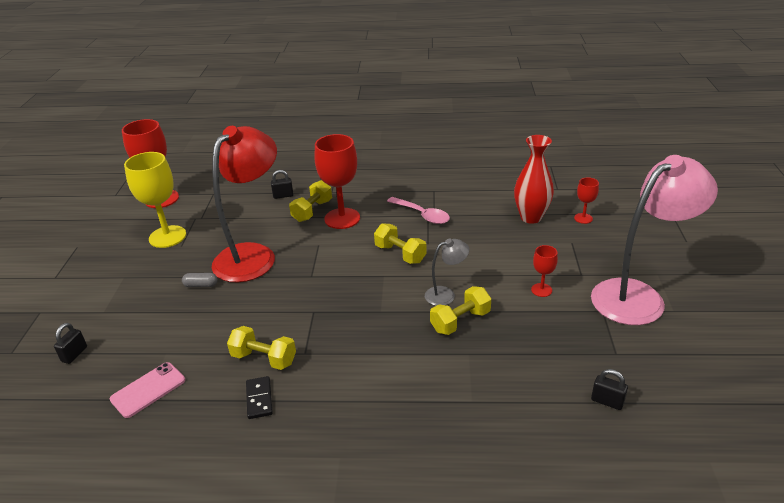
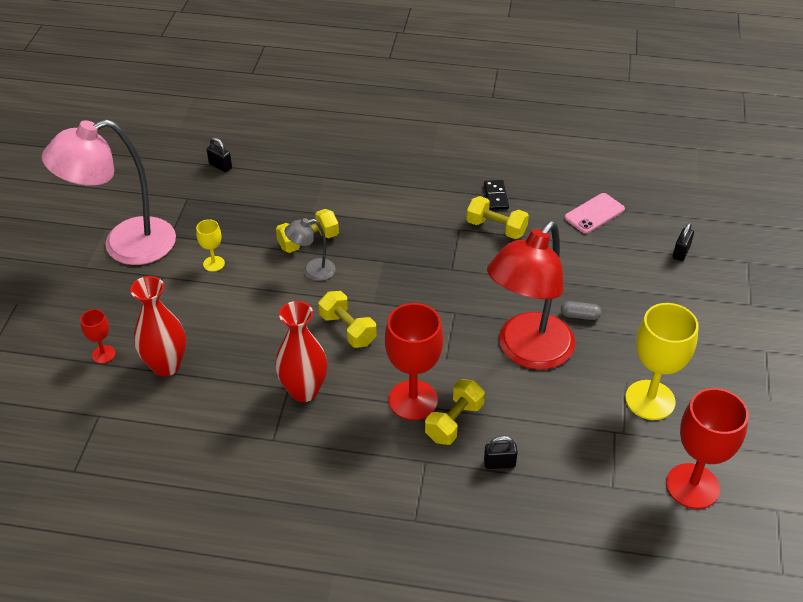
camera: 175 degrees left, 10 degrees up
(422, 215) = (304, 391): pink spoon -> red vase
(541, 290) = (214, 264): red goblet -> yellow goblet

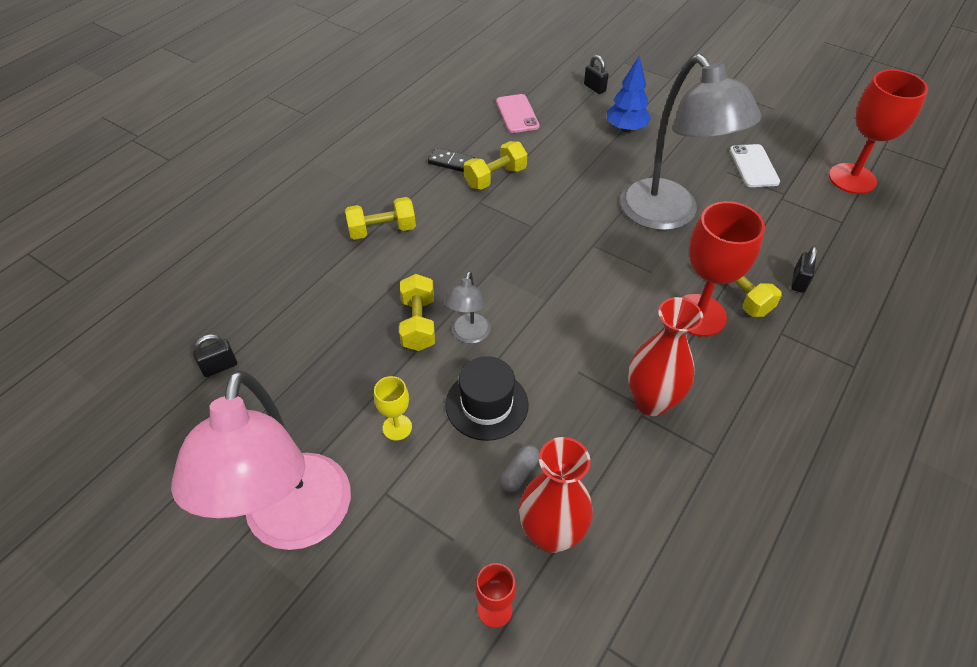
camera: 65 degrees left, 5 degrees up
(255, 301) = (487, 404): none -> black hat
(347, 329) = (576, 334): yellow dumbbell -> yellow dumbbell (382, 230)
(527, 352) = (668, 215): red lamp -> grey lamp
(580, 316) = (639, 168): grey capsule -> grey capsule (519, 473)
(633, 291) = (626, 128): none -> blue tree
(650, 400) = (753, 166): yellow goblet -> white phone

